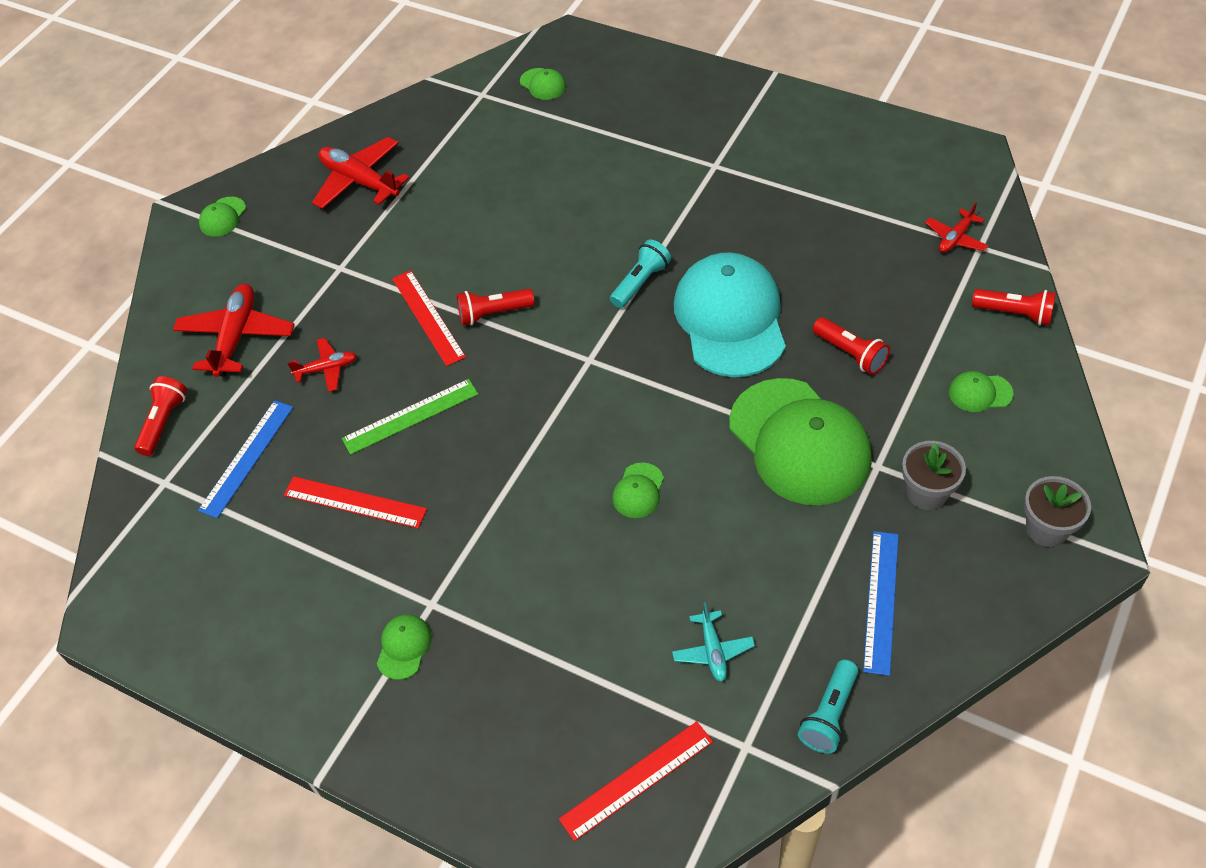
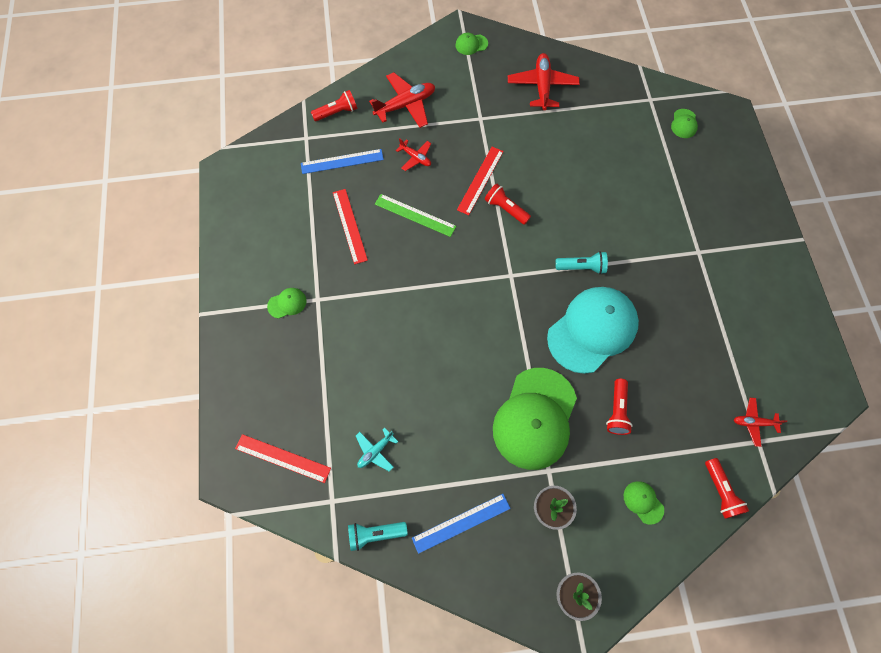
camera: 50 degrees right, 15 degrees up
(638, 491) = (446, 354): green cap -> none

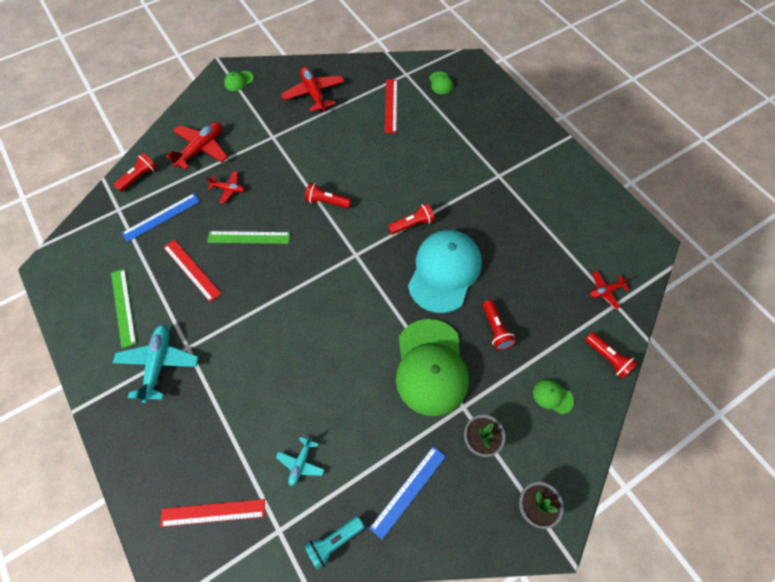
camera: 25 degrees left, 5 degrees down
(276, 236) = (123, 307): none -> green ruler
(287, 303) = (159, 364): green cap -> turquoise plane
(480, 180) = (294, 186): red ruler -> red ruler (391, 106)
(581, 267) = (412, 224): turquoise flashlight -> red flashlight

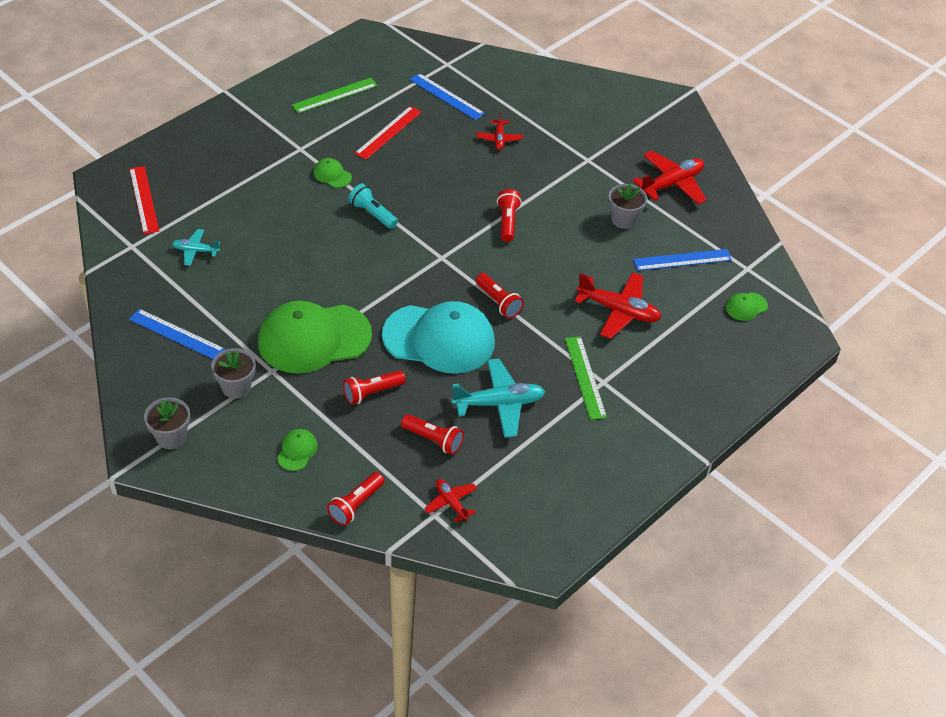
camera: 75 degrees right, 15 degrees down
(139, 177) = (492, 69): red flashlight -> red flashlight (433, 440)
(159, 364) = (280, 133): turquoise plane -> turquoise plane (499, 404)
(201, 149) = (547, 106): red plane -> red plane (618, 311)
(239, 81) = (663, 115): green cap -> green cap (332, 175)
(249, 237) = (440, 167): green ruler -> green ruler (585, 377)
(334, 541) = (125, 285): turquoise flashlight -> turquoise flashlight (373, 214)
(343, 129) = (623, 219): none -> grey flower pot
(391, 106) = (682, 260): red ruler -> blue ruler

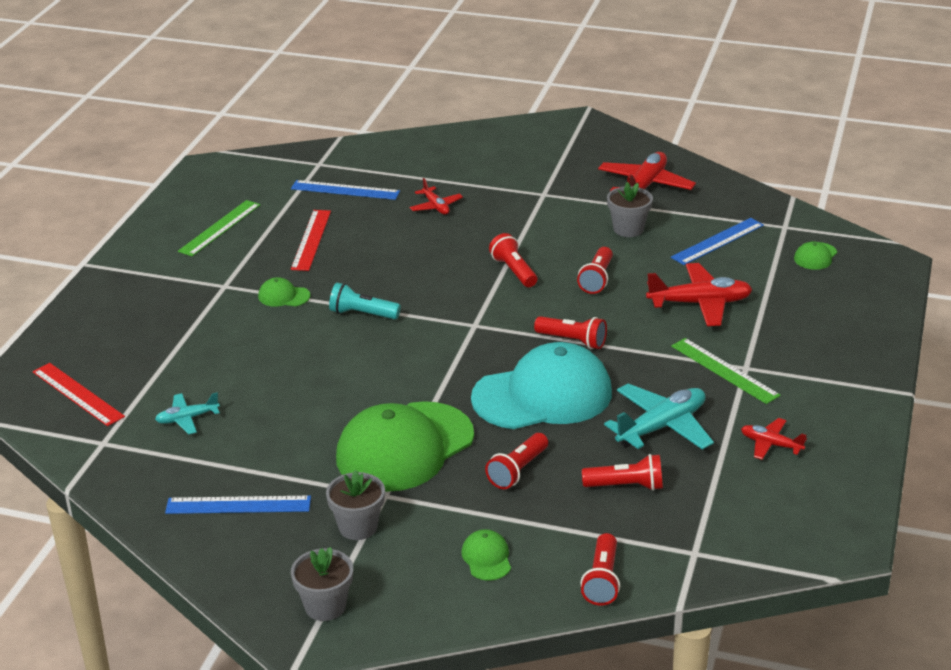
camera: 25 degrees left, 15 degrees down
(451, 502) = (701, 534): red plane -> red plane (771, 444)
(561, 255) = (597, 279): none -> red flashlight

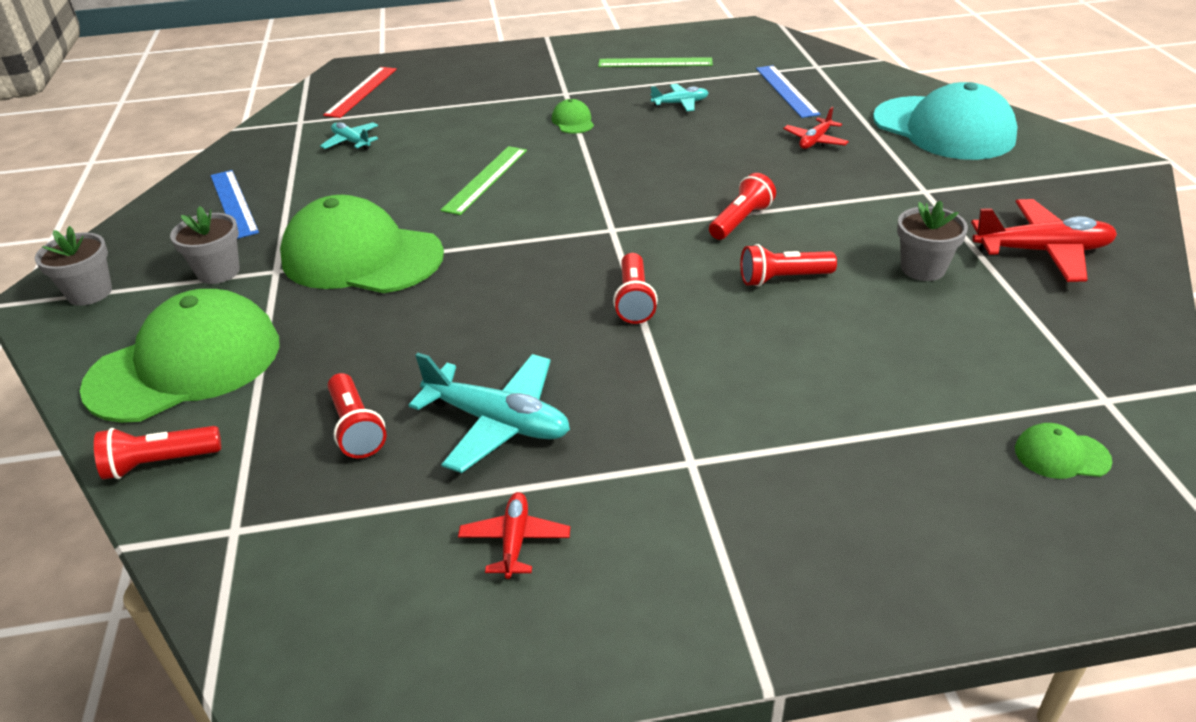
camera: 65 degrees right, 5 degrees up
(311, 240) = (680, 103): red ruler -> turquoise plane
(362, 314) = (577, 165): turquoise flashlight -> none
(486, 558) = (185, 365): green cap -> green cap, size x2.48
(517, 471) = (352, 338): red flashlight -> none
(542, 395) = (507, 312): turquoise cap -> turquoise cap (943, 129)
(700, 303) = (810, 375): red plane -> none
(717, 241) = (984, 347): blue ruler -> none
(724, 370) = (666, 443): green ruler -> green ruler (485, 179)

